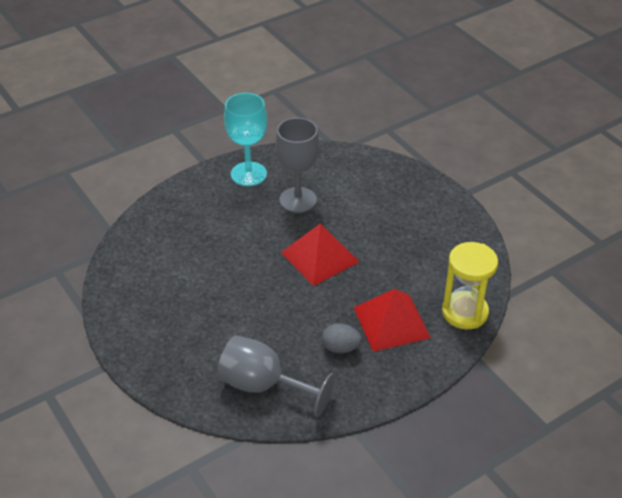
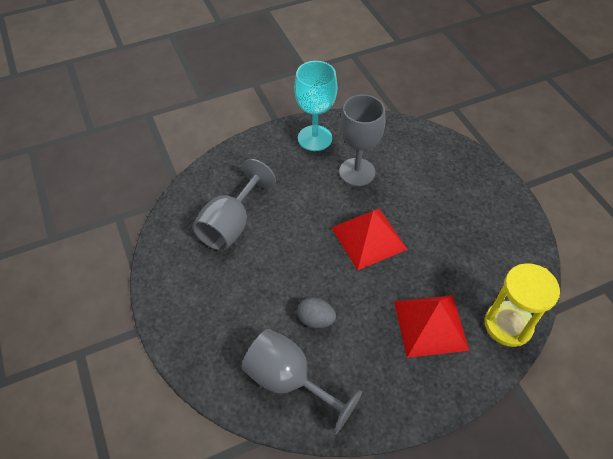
camera: 10 degrees right, 10 degrees up
(177, 263) = (231, 225): none -> grey goblet
(340, 348) = (374, 348): grey egg -> grey egg (316, 320)

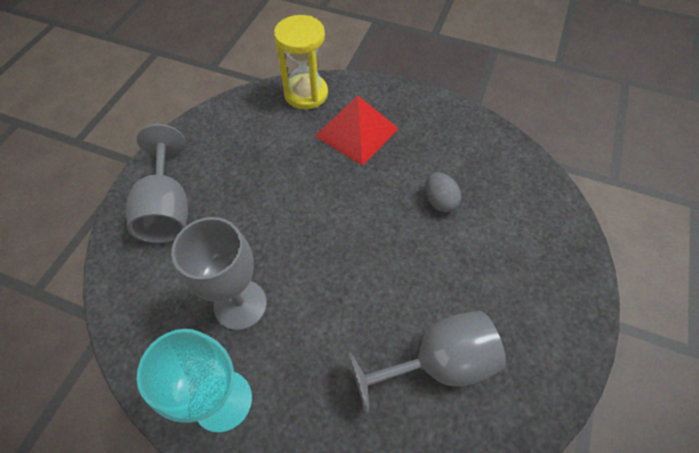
camera: 135 degrees left, 5 degrees up
(289, 381) = (502, 178): grey goblet -> grey goblet (167, 209)
(368, 238) = (318, 227): red pyramid -> none

